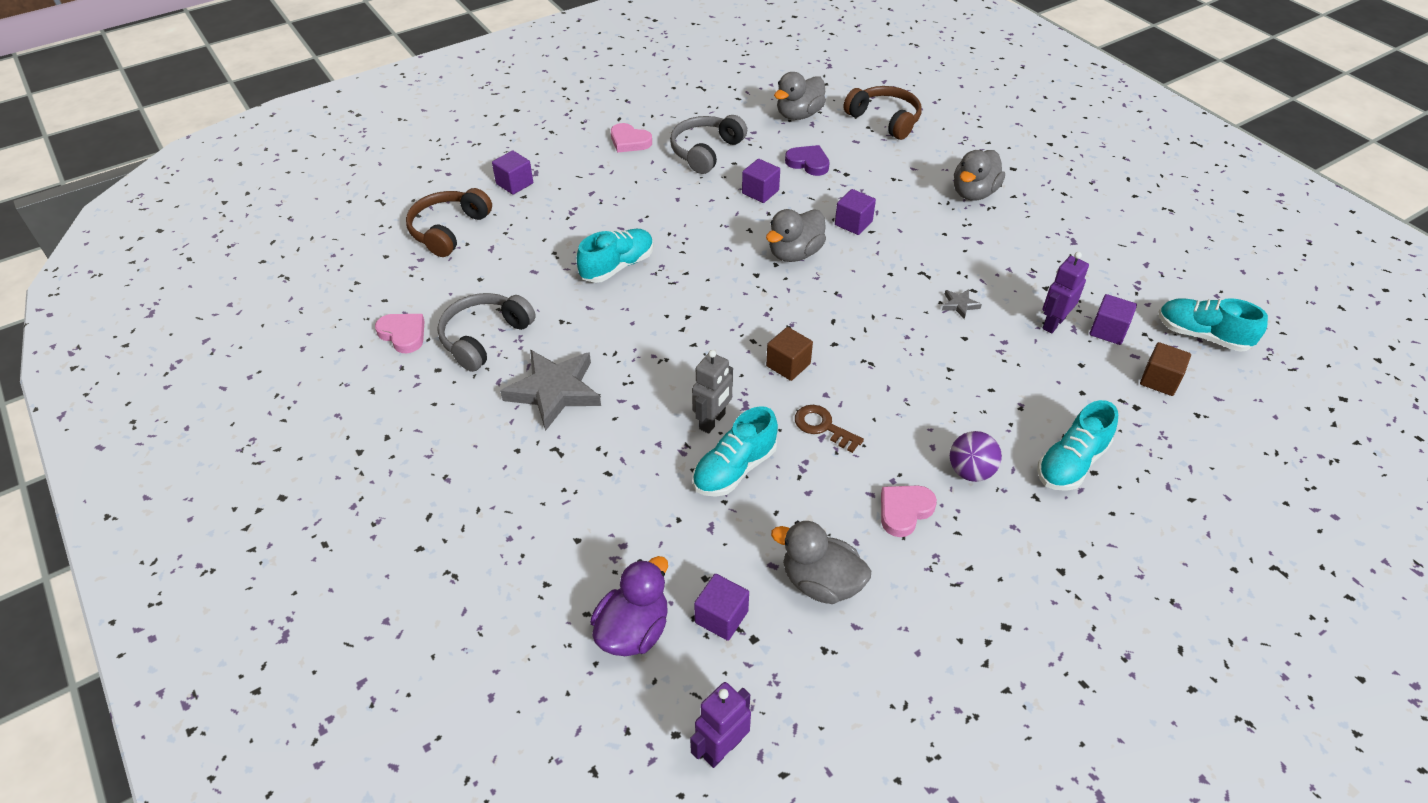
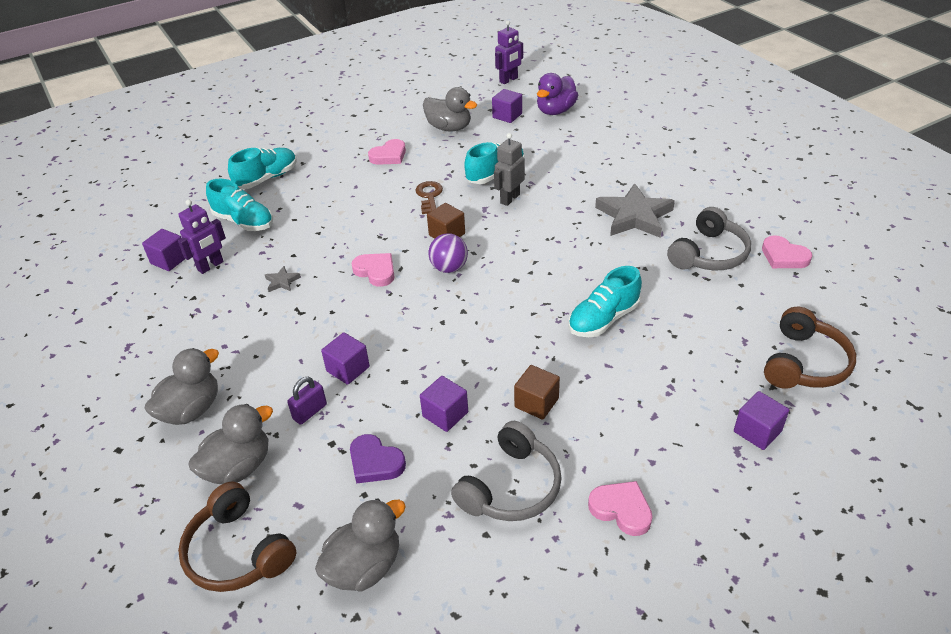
camera: 175 degrees left, 5 degrees down
(795, 253) = (420, 333): grey duck -> grey duck (238, 467)
(823, 427) = (429, 196): brown key -> brown key turned 135 degrees counterclockwise
(859, 317) = (376, 271): none -> pink heart
(873, 192) = (310, 412): none -> purple padlock
(970, 471) = (337, 174): purple ball -> purple ball (449, 268)
(1159, 380) = (162, 225): brown cube -> brown cube (536, 403)
(1202, 335) = (95, 257): turquoise shoe -> turquoise shoe (244, 222)

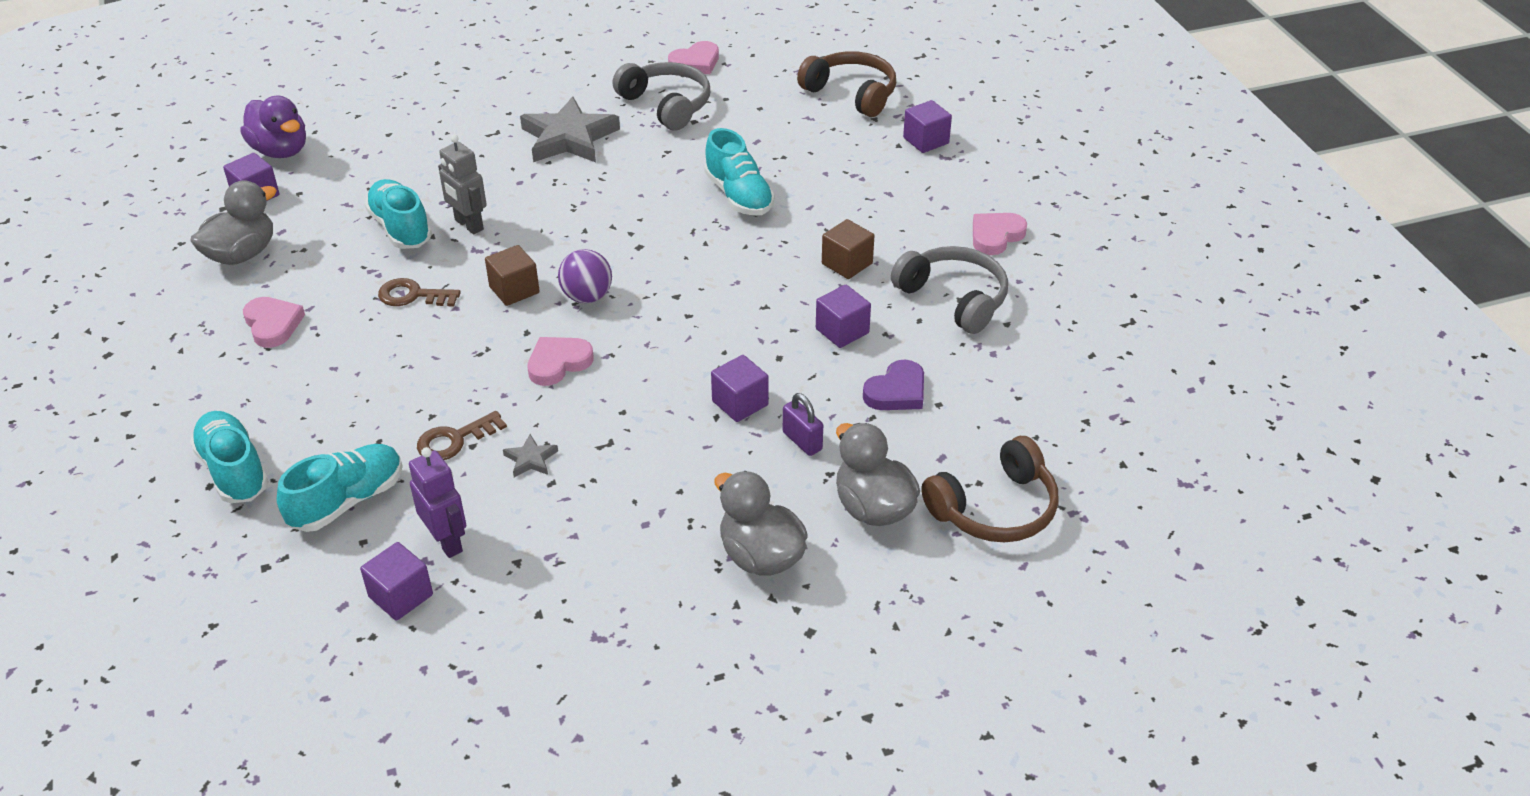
camera: 80 degrees left, 0 degrees up
(297, 247) = (455, 440): none -> brown key
(364, 566) = (1030, 410): grey duck -> none
(508, 80) = (150, 177): purple robot -> none

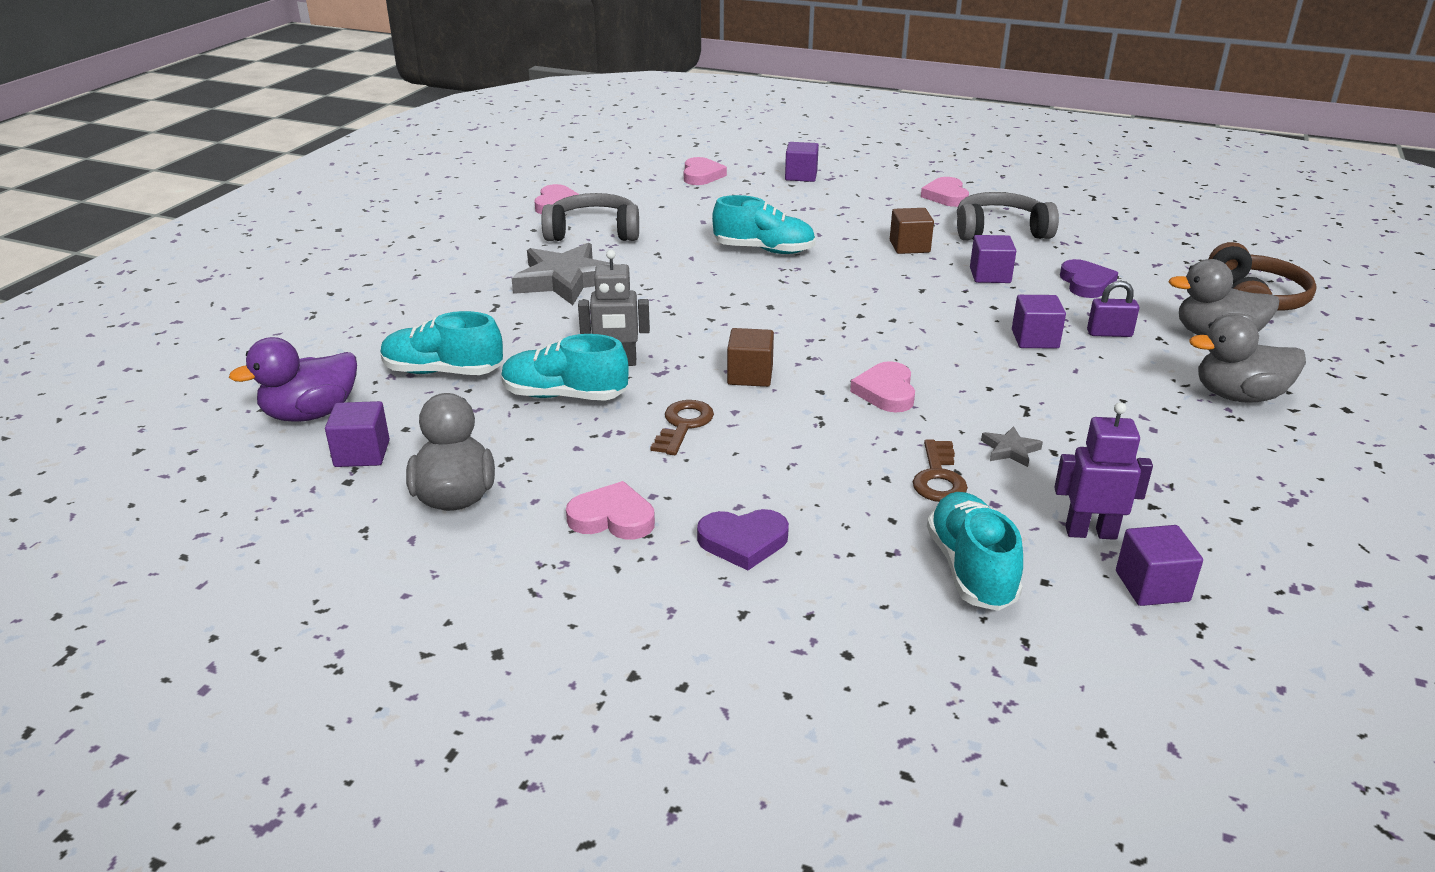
camera: 50 degrees left, 10 degrees down
(234, 470) = (839, 627): turquoise shoe -> turquoise shoe (443, 372)
(281, 151) = (311, 414): purple duck -> purple duck turned 150 degrees clockwise
(293, 389) = (743, 542): none -> purple heart
(413, 295) = (683, 425): brown key -> brown key turned 150 degrees clockwise
(587, 297) = (808, 349): purple ball -> none
(851, 94) = (701, 175): brown headphones -> pink heart

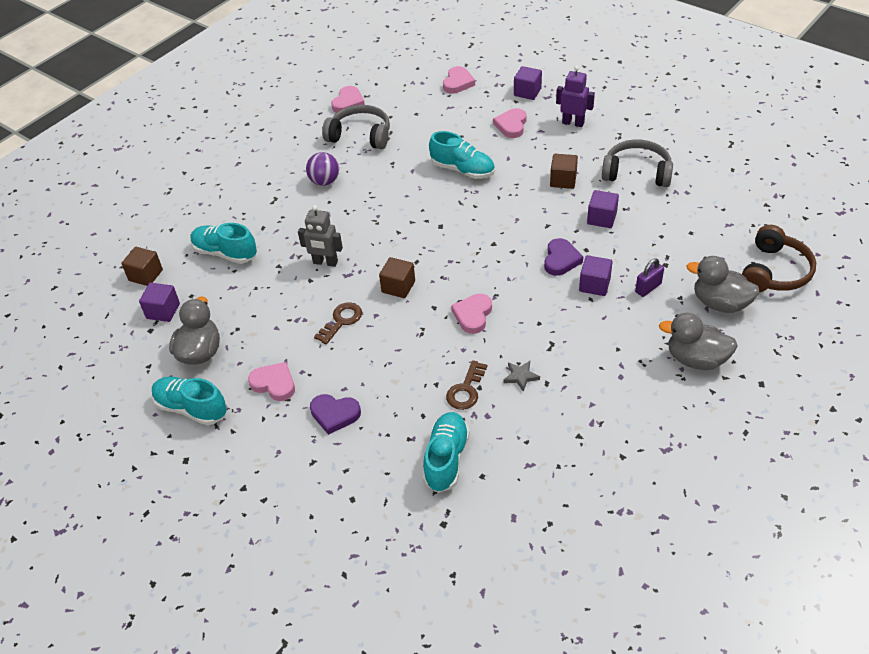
camera: 20 degrees right, 15 degrees up
(311, 414) = (145, 275): purple duck -> brown cube
(564, 396) = (285, 285): turquoise shoe -> turquoise shoe (191, 408)
(566, 280) = (324, 181): grey star -> purple ball
(946, 196) = (620, 128): pink heart -> pink heart (511, 125)
(1086, 283) = (664, 236): purple heart -> purple heart (561, 260)
(1090, 532) = (529, 448): purple robot -> purple robot (573, 123)
(1109, 333) = (648, 288): purple padlock -> purple padlock turned 60 degrees counterclockwise
(1152, 586) = (539, 492): purple cube -> none

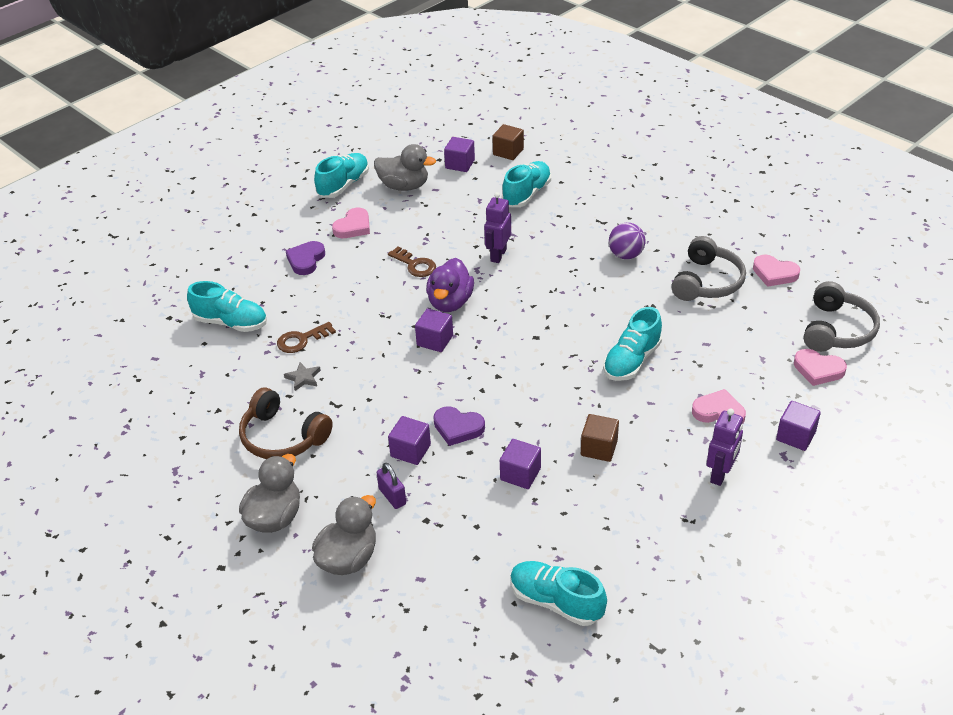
camera: 95 degrees right, 5 degrees down
(325, 262) = (498, 255): grey robot -> purple robot
(398, 287) = (450, 302): brown cube -> purple duck
(453, 290) = (435, 340): none -> purple cube
(466, 390) = (301, 340): brown key -> brown key turned 60 degrees counterclockwise
(473, 315) = (395, 352): pink heart -> none
(637, 173) = (603, 524): grey headphones -> grey headphones (836, 330)
(714, 189) = (556, 602): none -> turquoise shoe
(774, 271) = (384, 628): brown headphones -> brown headphones (283, 437)

